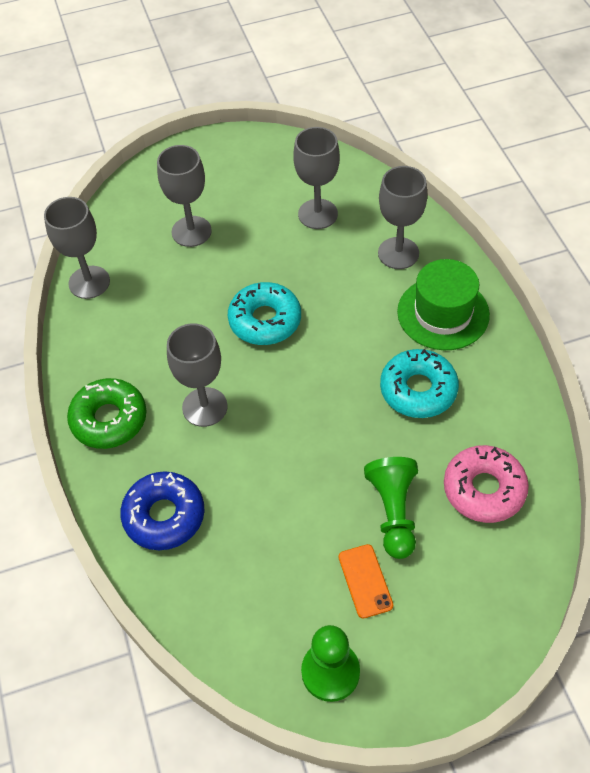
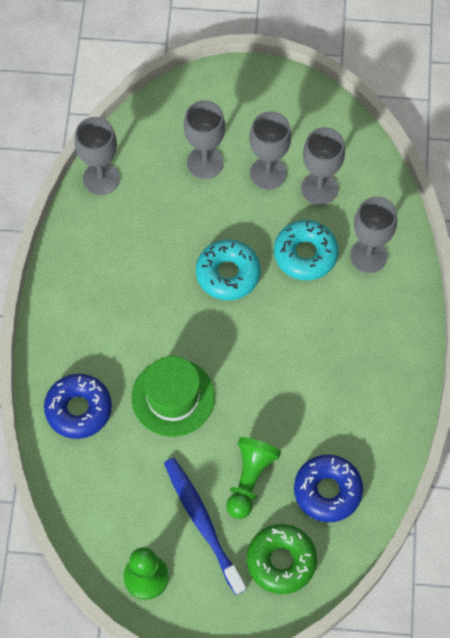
camera: 20 degrees right, 10 degrees up
(109, 419) = (69, 311): green donut -> green donut (281, 561)
(205, 407) = (146, 332): grey goblet -> grey goblet (268, 173)
(365, 581) = (202, 523): orange phone -> blue toothbrush
(418, 390) = (320, 387): turquoise donut -> turquoise donut (305, 254)
(443, 313) = (376, 328): green hat -> green hat (173, 397)
(484, 489) = (327, 491): pink donut -> blue donut

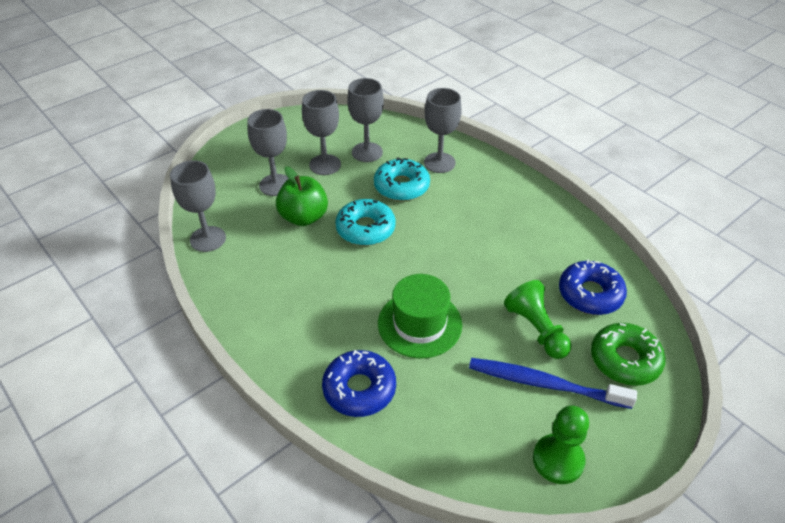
camera: 45 degrees left, 20 degrees down
(193, 219) = (304, 217): none -> green apple

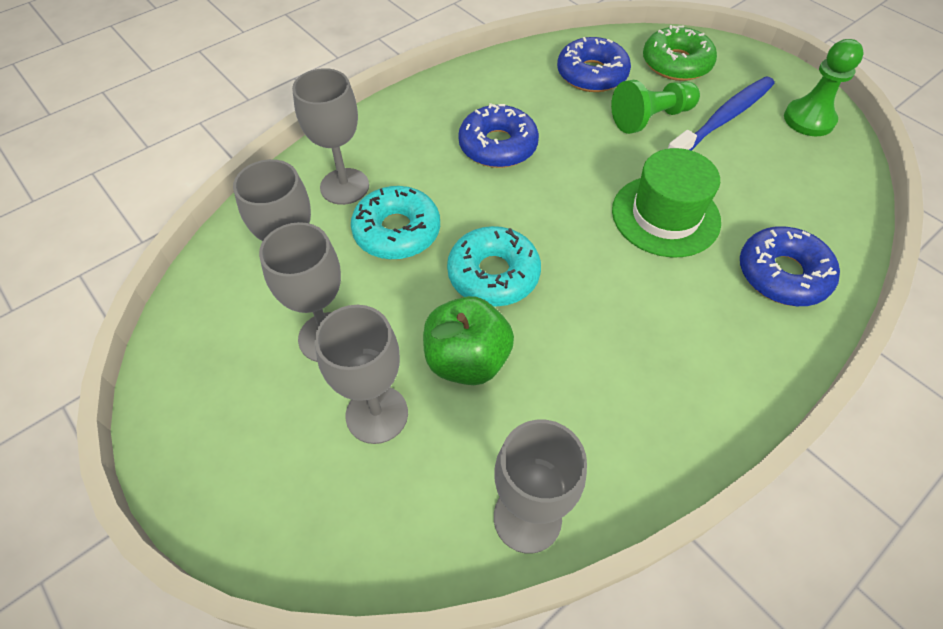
camera: 90 degrees left, 10 degrees up
(487, 233) = (498, 146): none -> blue donut
(544, 384) = (723, 119): blue toothbrush -> blue toothbrush turned 150 degrees counterclockwise

